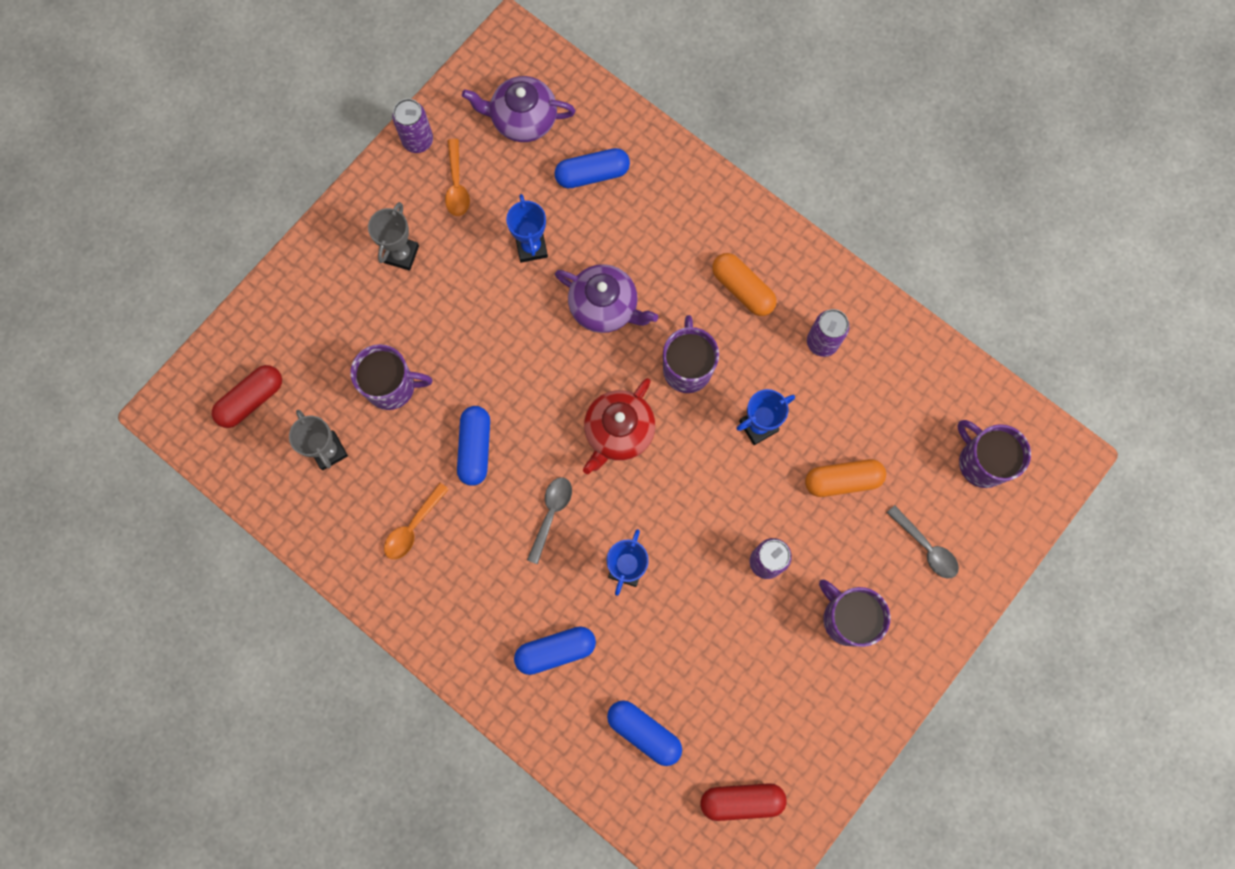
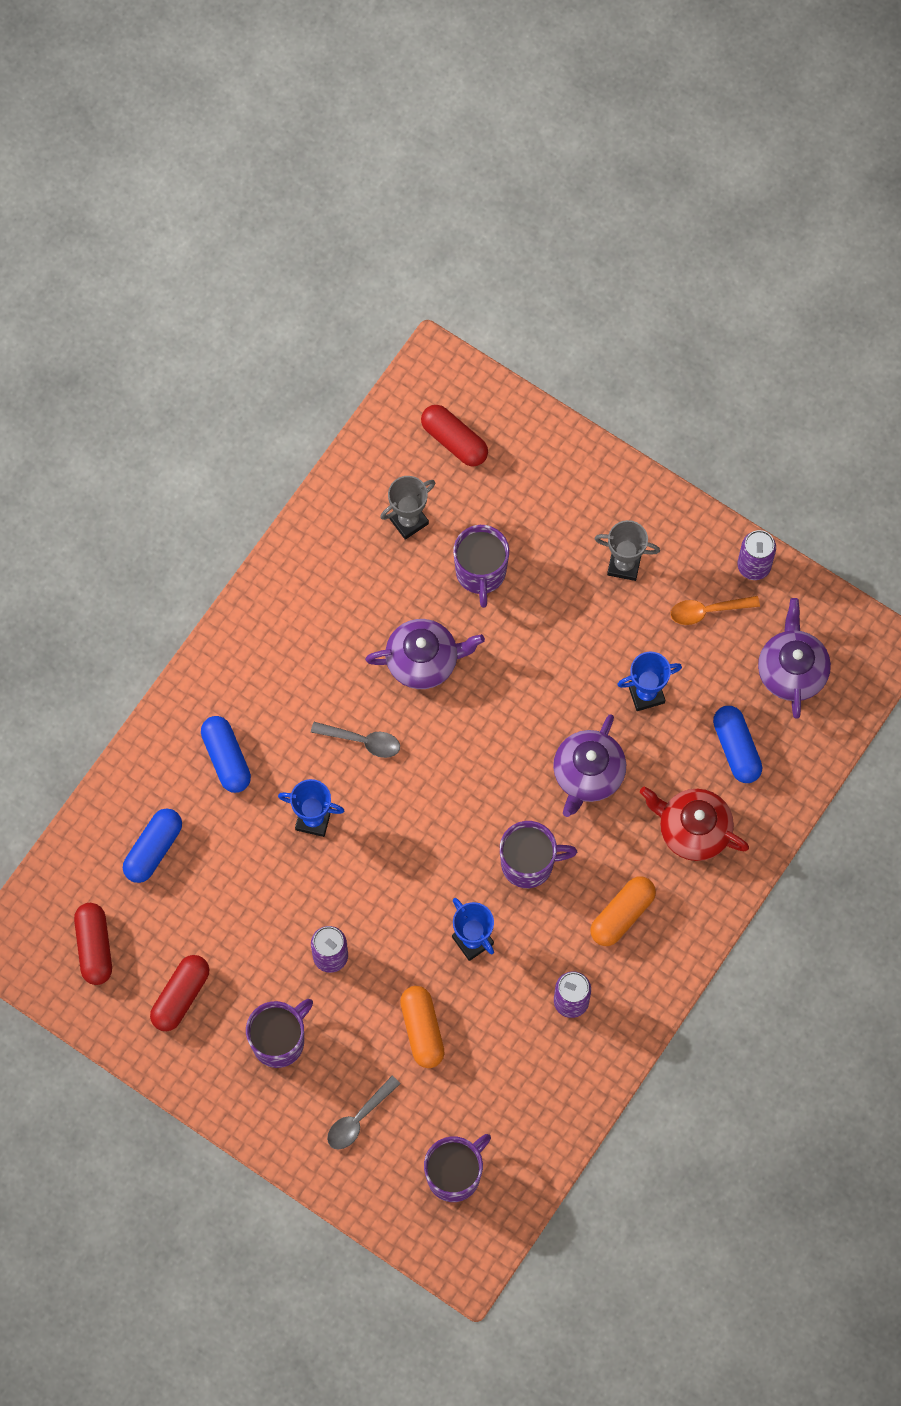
camera: 85 degrees right, 5 degrees down
(413, 527) = (338, 610): orange spoon -> none
(475, 448) = (423, 660): blue capsule -> purple teapot
(618, 432) = (453, 799): red teapot -> red teapot (693, 829)
(797, 714) = (181, 996): none -> red capsule

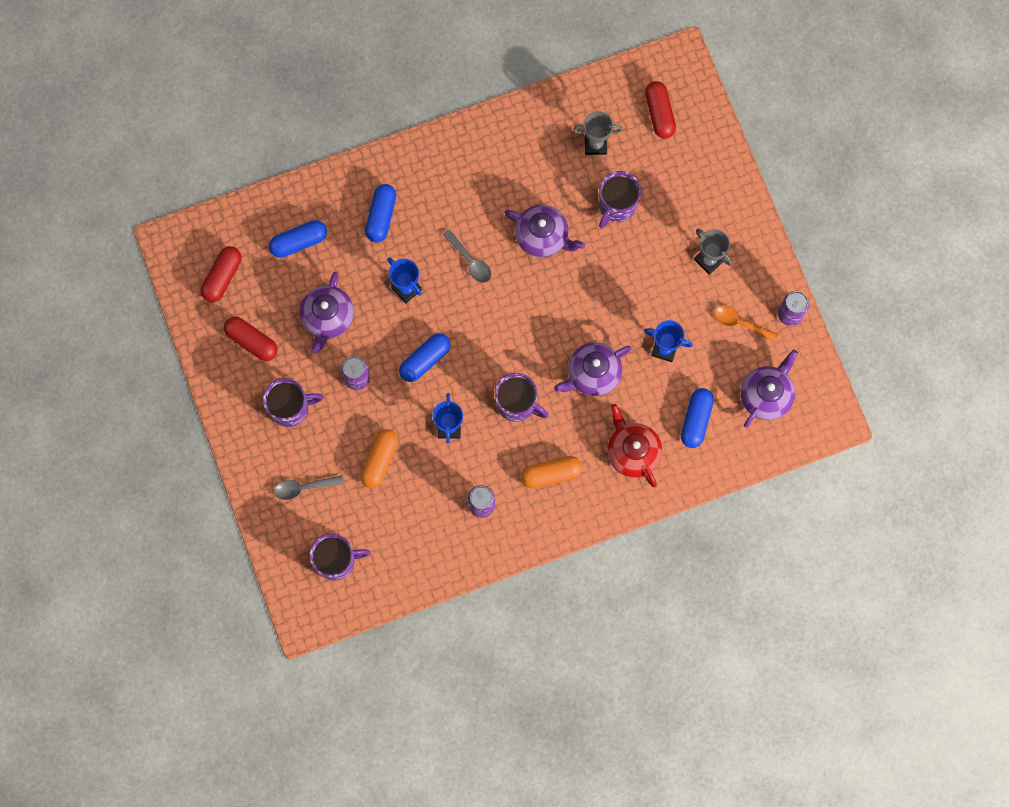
camera: 35 degrees right, 5 degrees up
(181, 996) = (252, 341): red capsule -> red capsule turned 60 degrees clockwise
(248, 912) = (328, 318): none -> purple teapot
(392, 884) = (425, 360): none -> blue capsule

